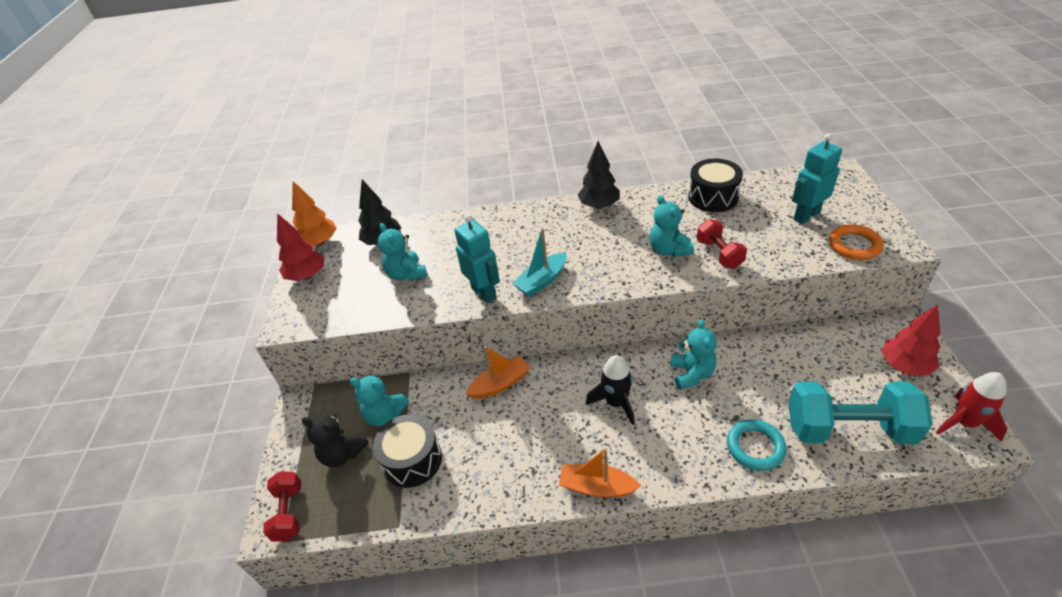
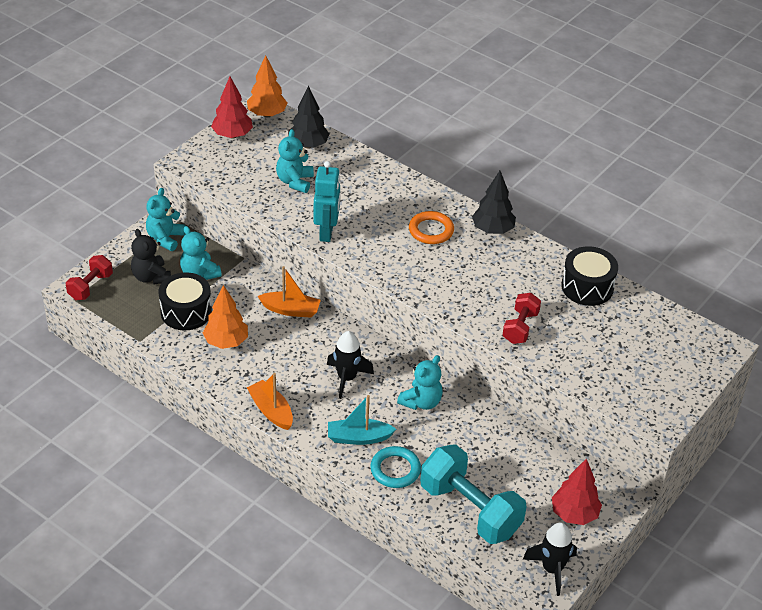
camera: 35 degrees right, 0 degrees up
(481, 457) = (226, 342): none -> orange tree
(542, 281) = (374, 253): turquoise boat -> turquoise boat (358, 438)
(668, 250) = (490, 298): turquoise teddy bear -> turquoise teddy bear (165, 238)
(806, 216) = (631, 352): turquoise robot -> none
(854, 245) = (626, 396): orange ring -> orange ring (431, 230)
(964, 423) = (552, 569): red rocket -> black rocket

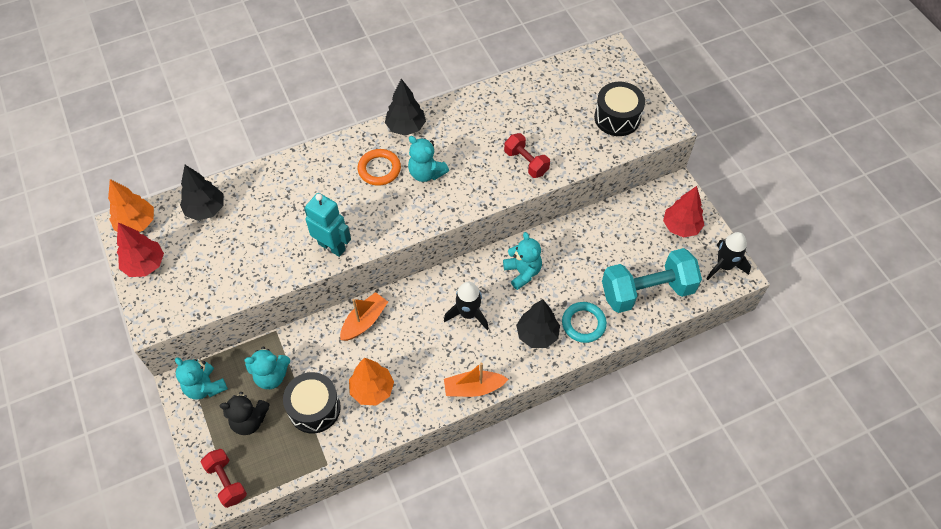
camera: 60 degrees left, 15 degrees up
(295, 182) = (248, 242): turquoise teddy bear -> turquoise teddy bear (426, 173)
(358, 438) = (537, 334): turquoise boat -> black tree
(587, 287) = (507, 99): black drum -> black drum (617, 118)

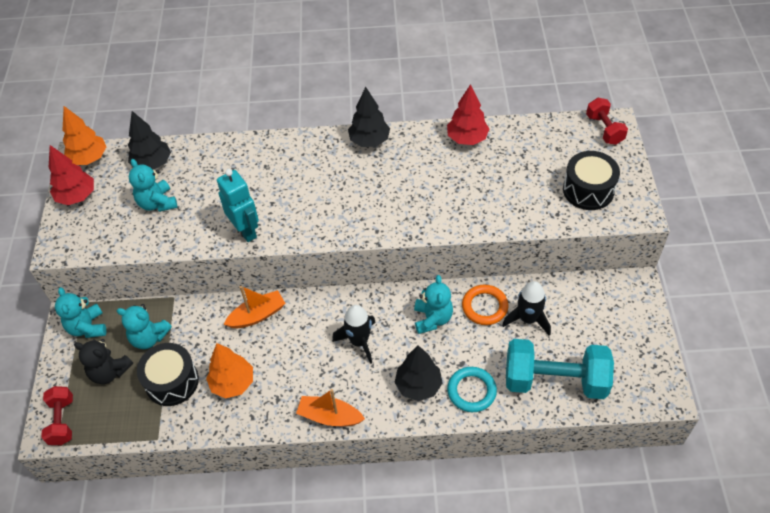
camera: 25 degrees right, 5 degrees down
(379, 169) = (325, 172): orange ring -> orange ring (484, 307)
(426, 173) = (368, 189): turquoise teddy bear -> turquoise teddy bear (157, 203)
(526, 162) = (471, 207): red dumbbell -> red dumbbell (604, 129)
(681, 227) = (622, 326): red tree -> red tree (467, 139)
(724, 266) = (653, 382): black rocket -> black rocket (527, 319)

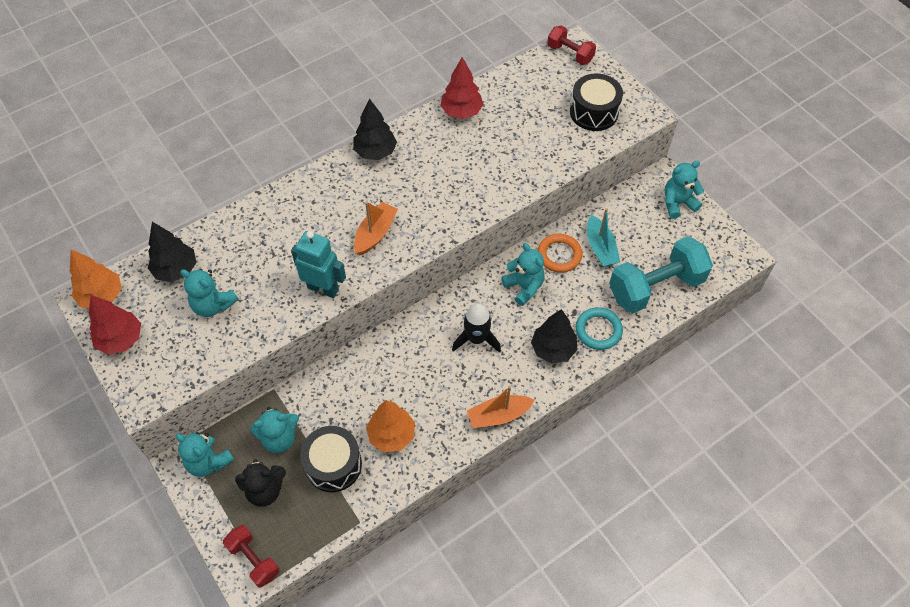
camera: 35 degrees left, 5 degrees up
(257, 315) = (368, 364): orange boat -> orange boat (375, 234)
(527, 319) = (600, 248): black rocket -> turquoise boat
(633, 315) = (677, 203): none -> turquoise teddy bear

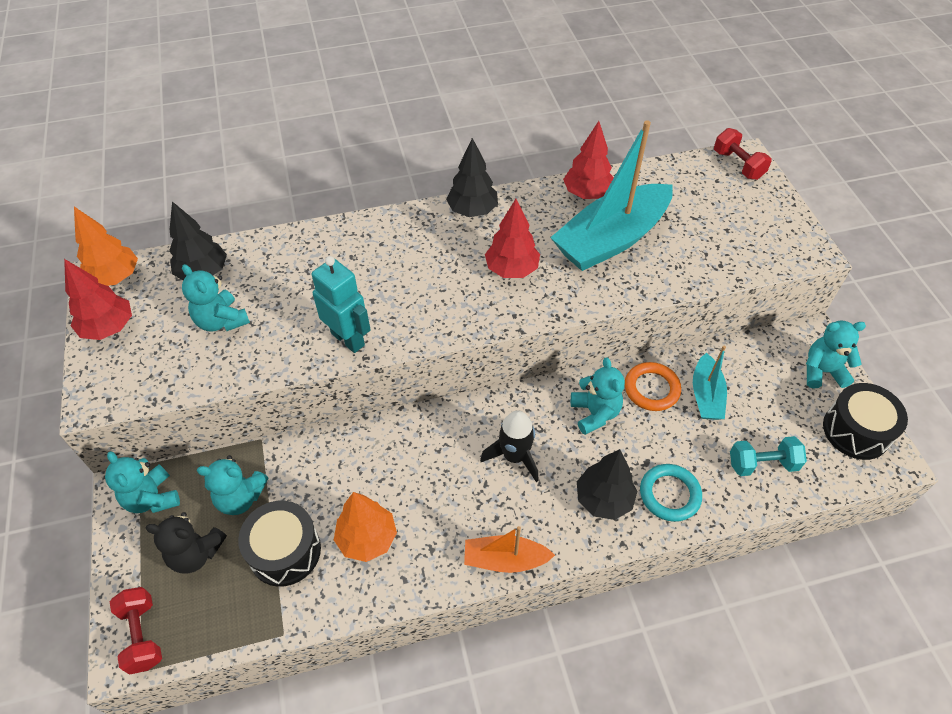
camera: 20 degrees right, 5 degrees down
(375, 234) = (433, 296): orange boat -> none
(427, 194) = (512, 270): none -> red tree
(494, 146) = (611, 239): none -> turquoise boat
(594, 112) = (745, 233): black drum -> black drum (856, 431)
(655, 287) = (762, 464): turquoise dumbbell -> turquoise dumbbell, size x0.54

